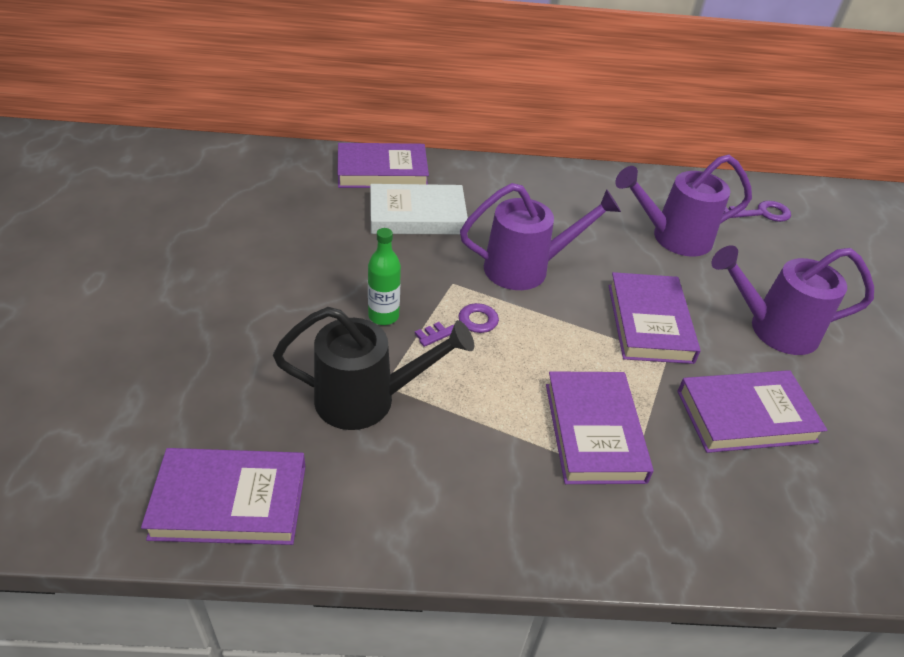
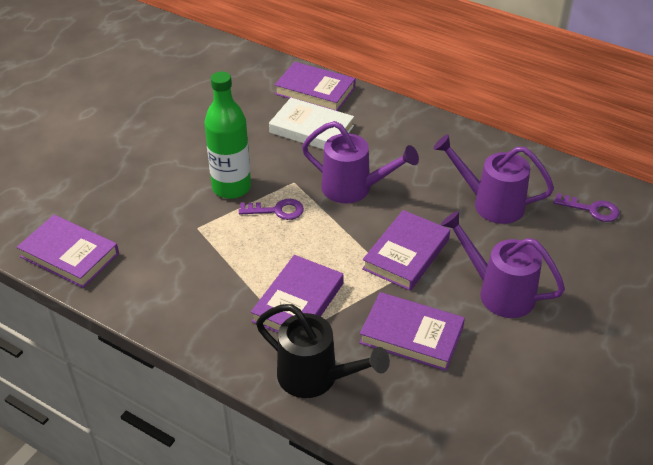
camera: 35 degrees right, 0 degrees up
(367, 399) = (180, 232): black watering can -> black watering can (315, 377)
(383, 316) = (231, 187): green bottle -> green bottle, size x1.80

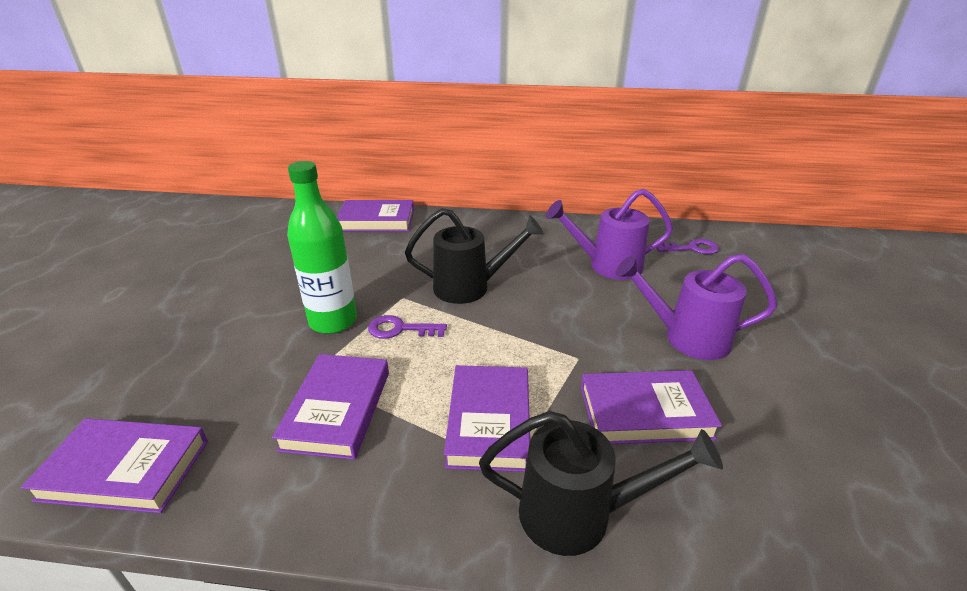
camera: 25 degrees left, 10 degrees down
(277, 210) = (400, 329): purple key -> purple key turned 150 degrees counterclockwise
(311, 129) = (392, 249): white book -> none
(353, 189) = (470, 287): purple watering can -> black watering can
(406, 254) = (568, 330): purple book -> purple book (337, 409)

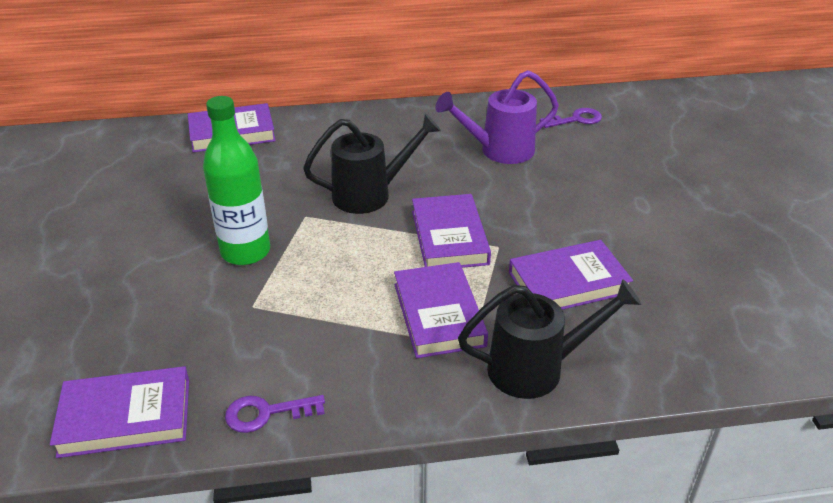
camera: 15 degrees left, 5 degrees up
(337, 409) = (296, 331): purple book -> purple book (449, 237)
(400, 329) = (319, 248): purple key -> purple key (266, 413)
(687, 338) = (589, 211): purple watering can -> none

